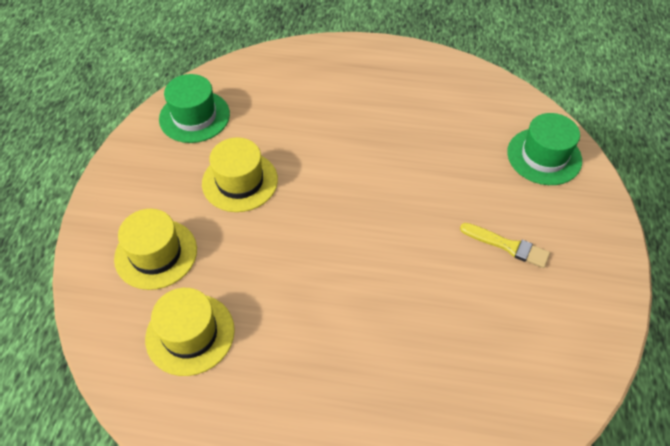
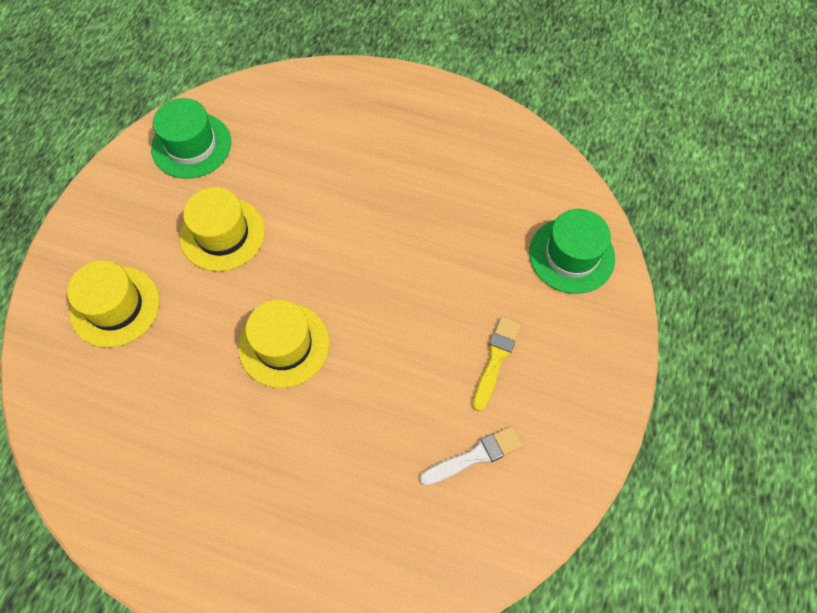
camera: 10 degrees right, 10 degrees up
(190, 334) = (131, 404): yellow hat -> yellow hat (284, 345)
(507, 246) = (496, 359): yellow brush -> yellow brush turned 105 degrees counterclockwise
(514, 327) = (475, 456): none -> white brush

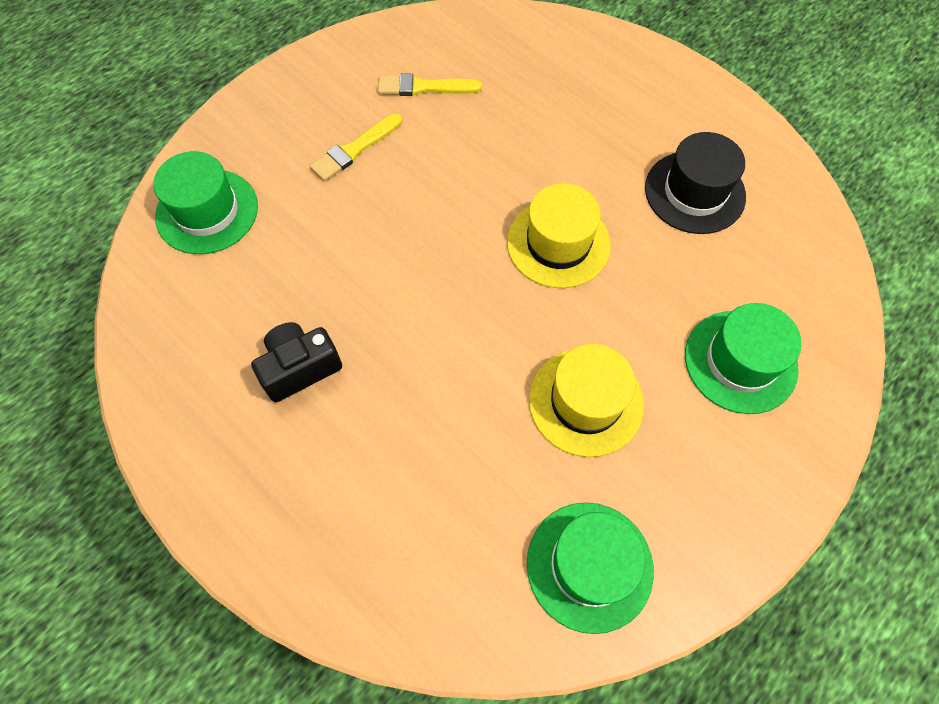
camera: 155 degrees left, 0 degrees up
(115, 306) = (740, 361): yellow hat -> green hat
(179, 447) = (694, 192): none -> black hat
(426, 179) = (300, 368): none -> black camera
(475, 456) = (424, 87): white brush -> yellow brush

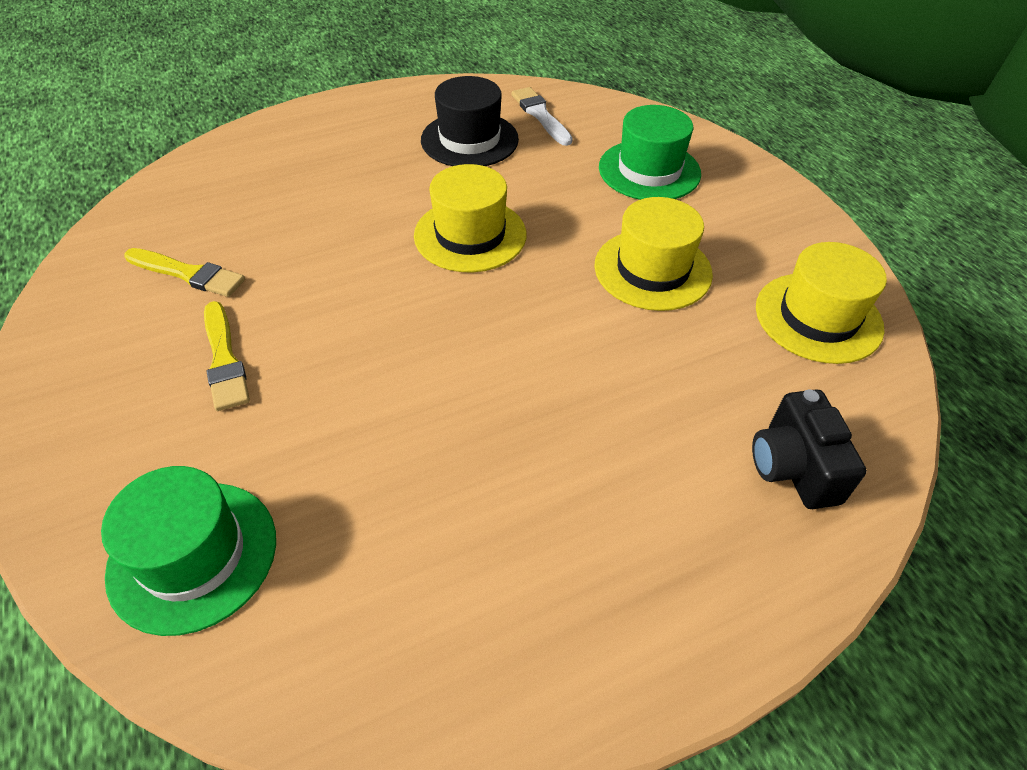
camera: 70 degrees left, 15 degrees down
(300, 368) = (512, 499): black camera -> black camera (793, 467)
(424, 87) = (188, 274): yellow brush -> yellow brush turned 90 degrees counterclockwise
(589, 566) = (818, 317): green hat -> yellow hat
(776, 236) = (540, 115): none -> white brush

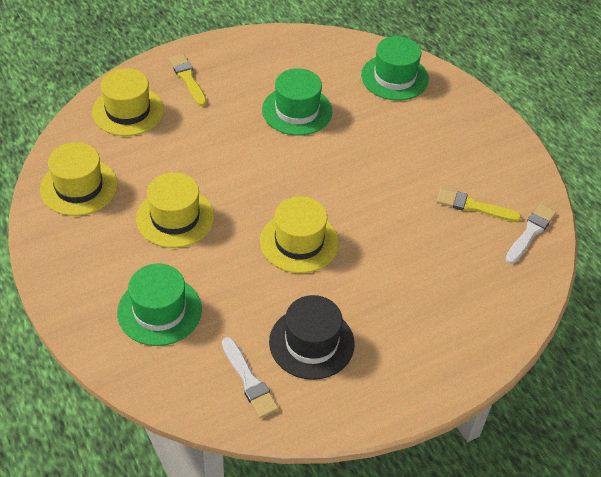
camera: 175 degrees right, 0 degrees up
(127, 238) = (530, 232): none -> white brush
(224, 360) = (423, 155): yellow brush -> yellow brush (188, 78)
(442, 462) = (297, 111): none -> green hat
(793, 467) = (128, 111): black camera -> yellow hat

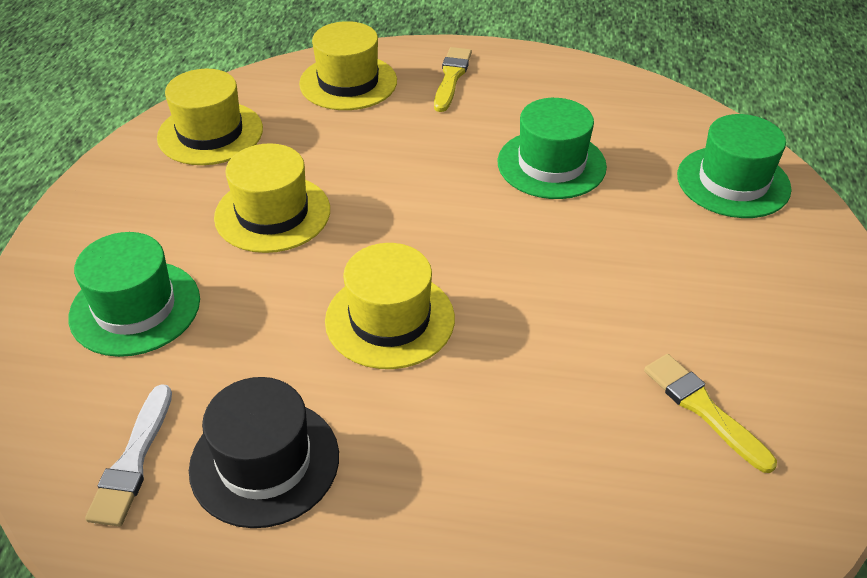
camera: 40 degrees right, 5 degrees down
(530, 232) = (773, 503): white brush -> none

